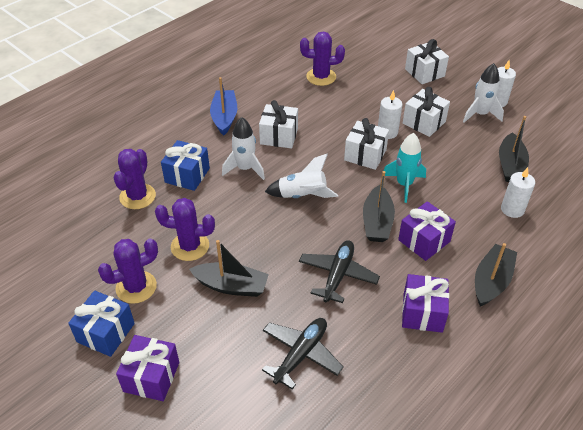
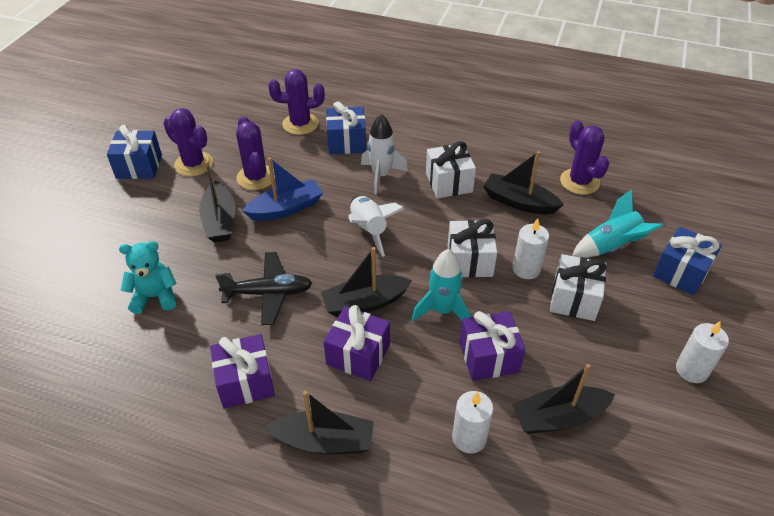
camera: 65 degrees right, 0 degrees up
(151, 377) = (102, 209): purple gift -> purple gift (488, 357)
(224, 117) = (448, 135): blue boat -> blue boat (286, 208)
(301, 354) = (155, 297): black plane -> turquoise teddy bear
(322, 111) = (519, 202): none -> black boat
(388, 89) = (611, 246): none -> turquoise rocket
(424, 72) = (681, 272): white gift -> blue gift
(480, 114) = (643, 356): white rocket -> none

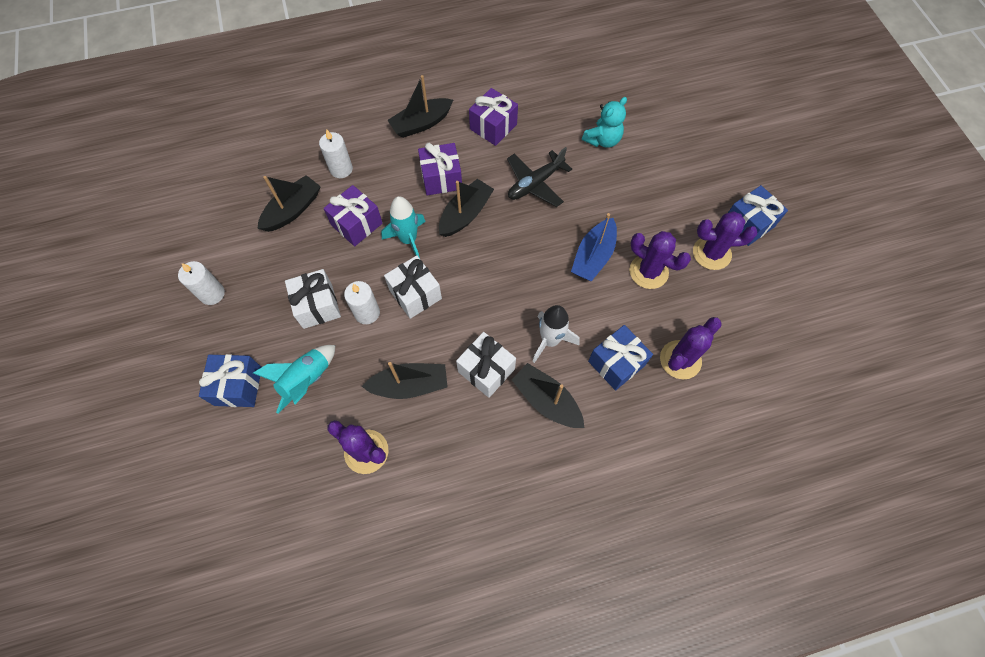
camera: 145 degrees right, 20 degrees up
(220, 221) = (628, 216): black boat -> black boat (546, 401)
(369, 230) = (513, 276): white rocket -> none

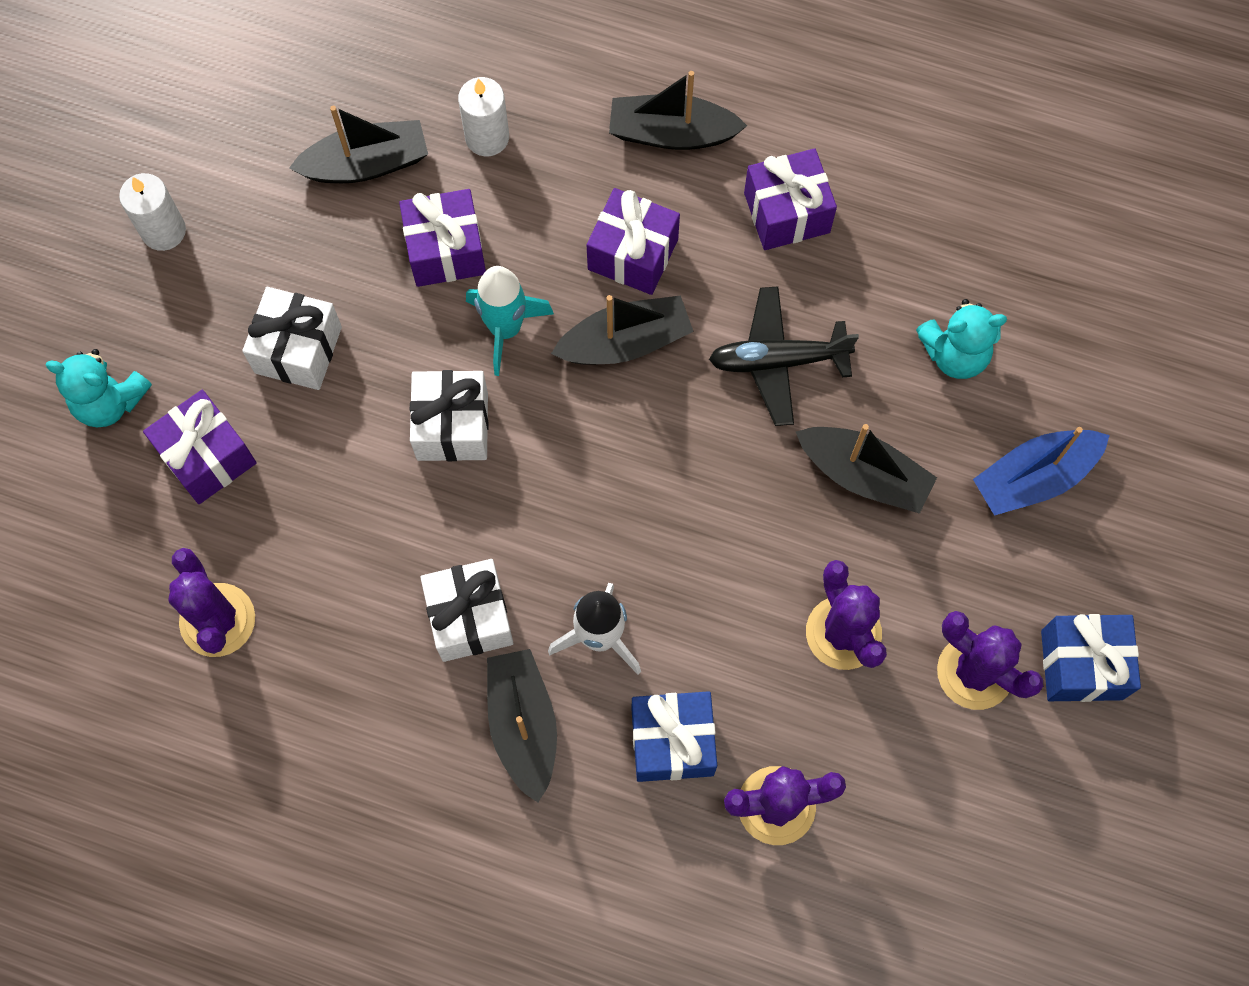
camera: 35 degrees right, 5 degrees up
(238, 386) = (110, 401): blue gift -> turquoise teddy bear
(306, 380) = (207, 457): turquoise rocket -> purple gift
(367, 313) = (361, 409): white candle -> none
(410, 385) = (344, 564): black boat -> black boat (863, 475)
(593, 256) = (774, 548): blue boat -> blue boat (1034, 477)

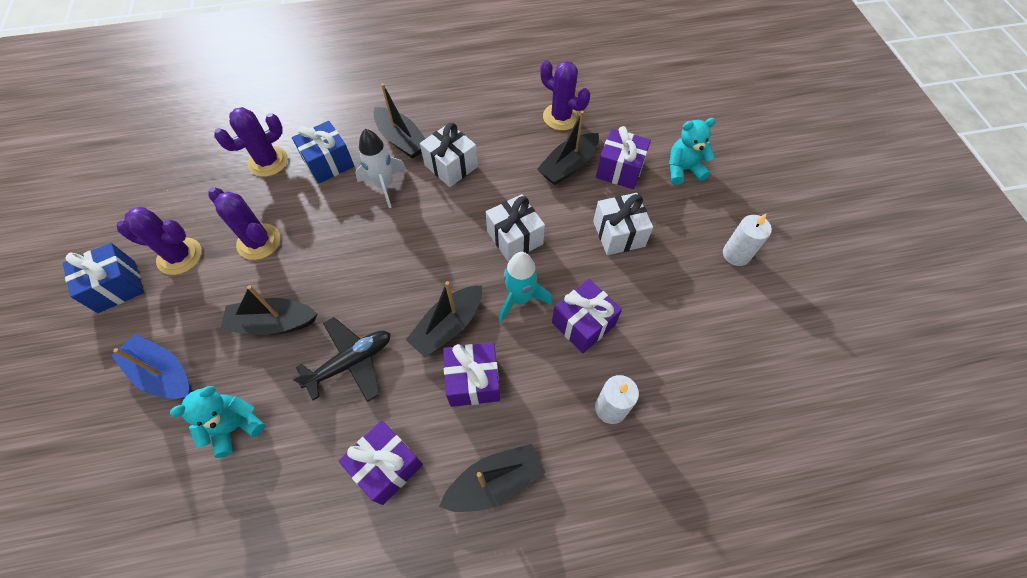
camera: 150 degrees right, 10 degrees down
(366, 164) = (666, 349): black boat -> black boat (568, 166)
(1034, 477) = (163, 373): blue boat -> blue boat turned 90 degrees counterclockwise

